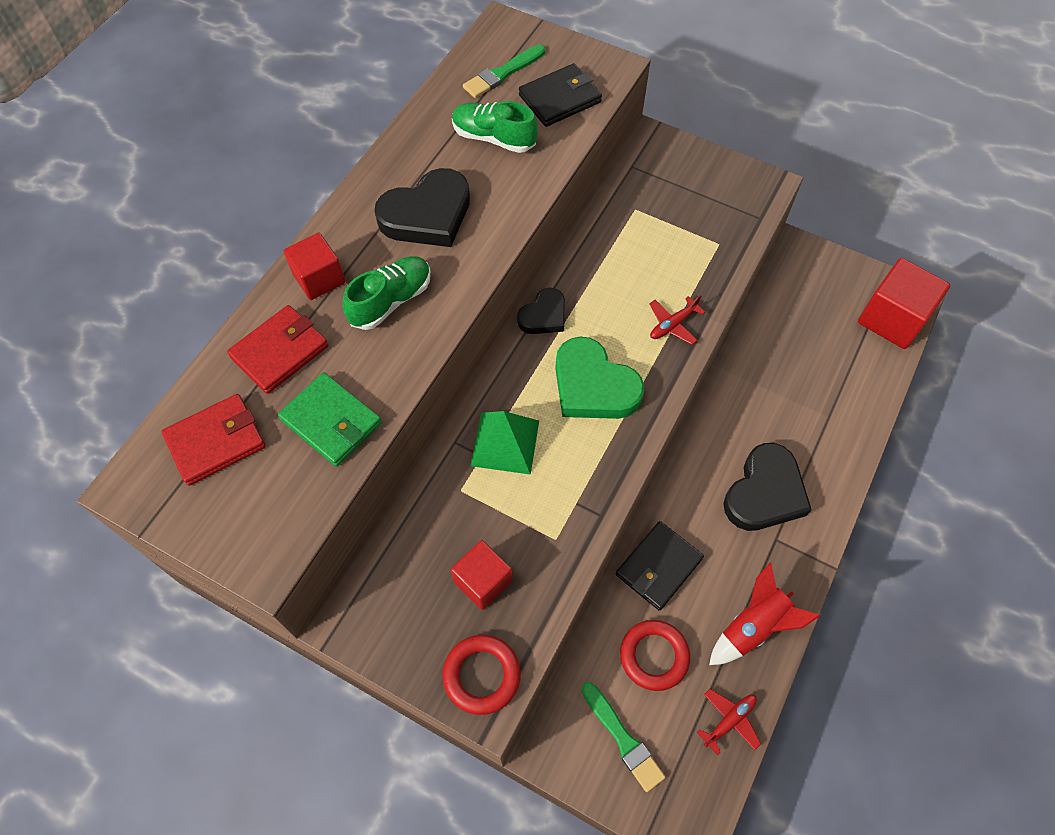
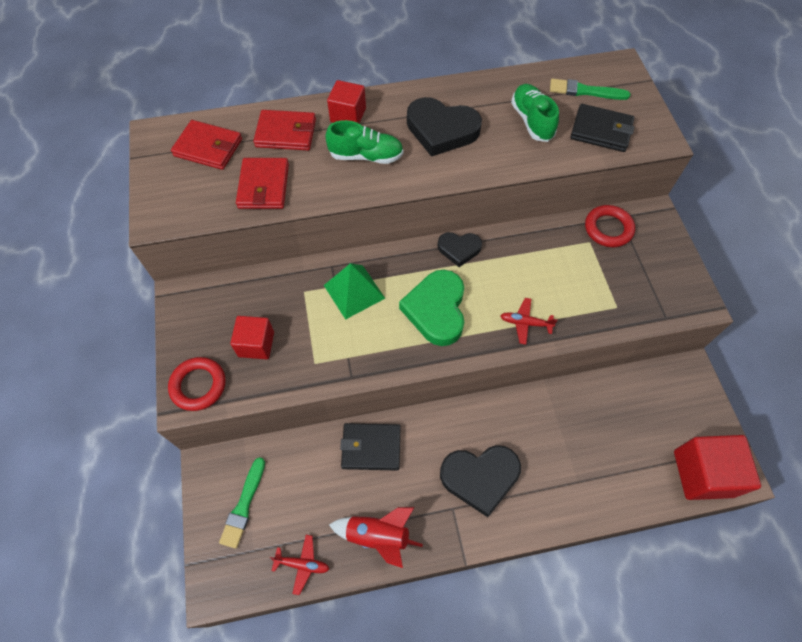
camera: 50 degrees right, 0 degrees up
(331, 421) = (264, 186): green wallet -> red wallet
(654, 656) = (310, 487): red ring -> red ring (608, 229)

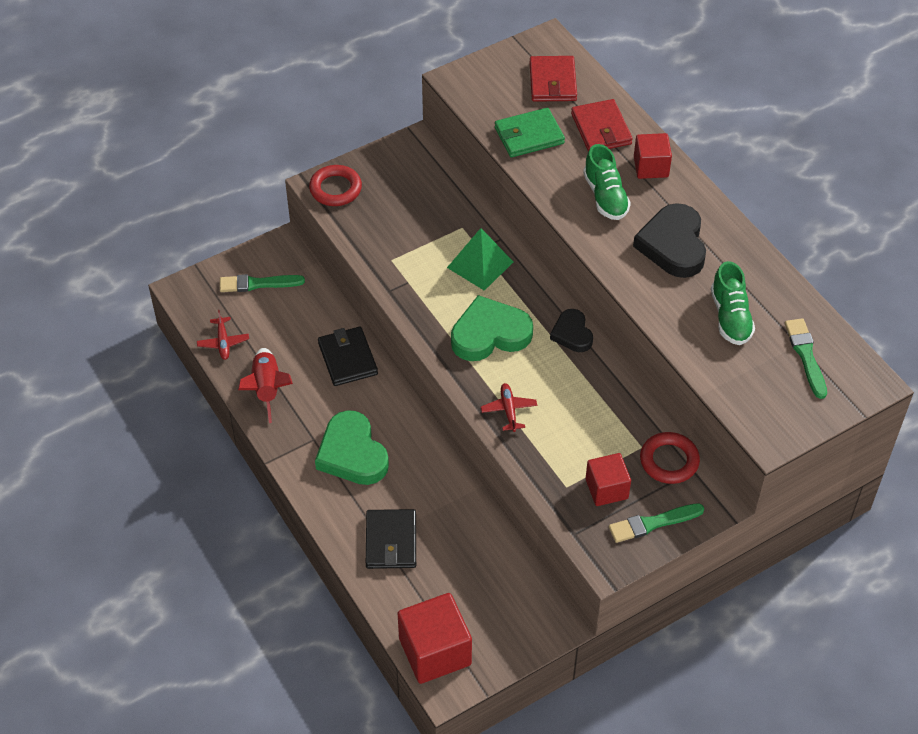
camera: 70 degrees right, 10 degrees down
(256, 344) = (391, 213): red cube -> red cube (606, 489)
(264, 186) = (529, 135): red wallet -> green wallet
(480, 478) = (352, 453): black heart -> green heart
(532, 121) = (730, 317): green shoe -> green shoe turned 120 degrees clockwise
(601, 131) = (751, 381): black wallet -> black wallet (391, 541)
(666, 260) = (653, 523): none -> green brush

